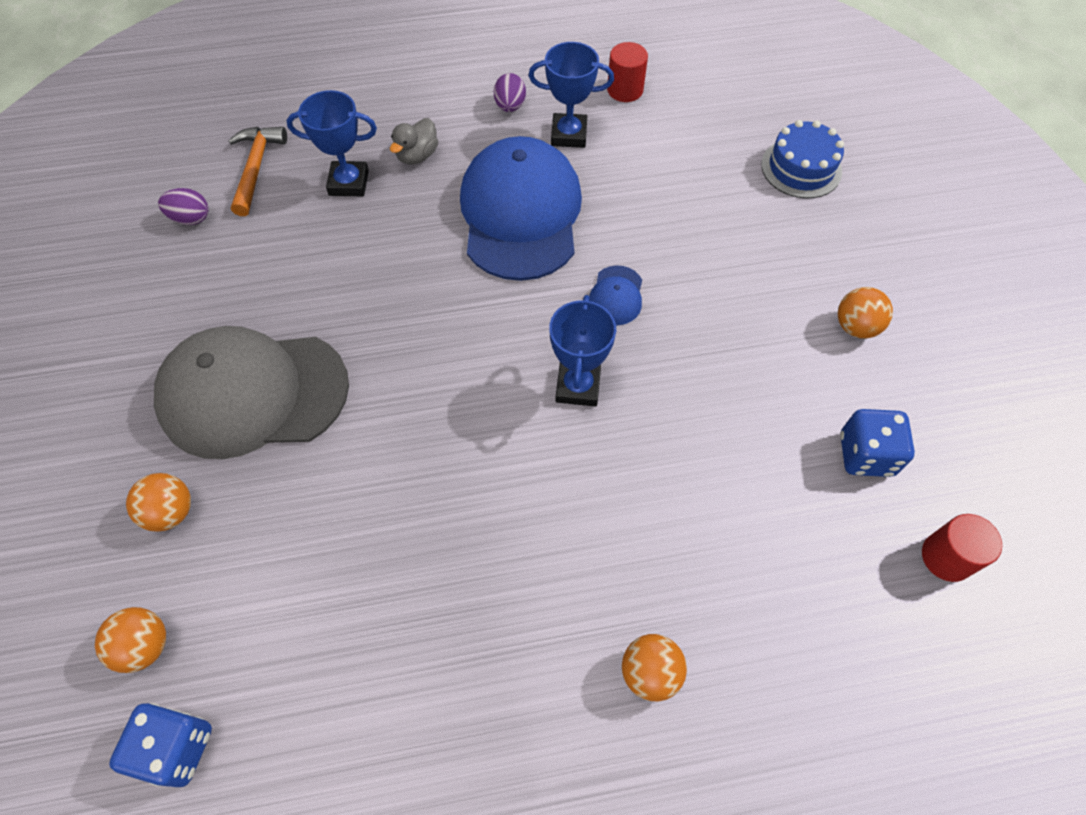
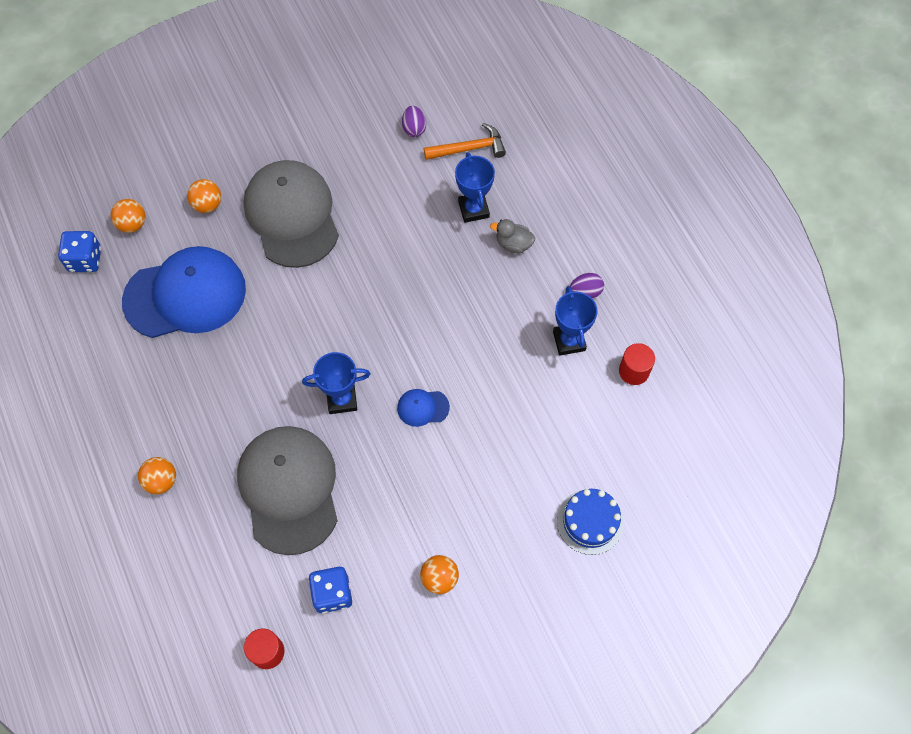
camera: 75 degrees right, 5 degrees up
(520, 213) = (479, 327): blue cap -> blue cap (185, 295)
(701, 481) = (289, 489): none -> grey cap

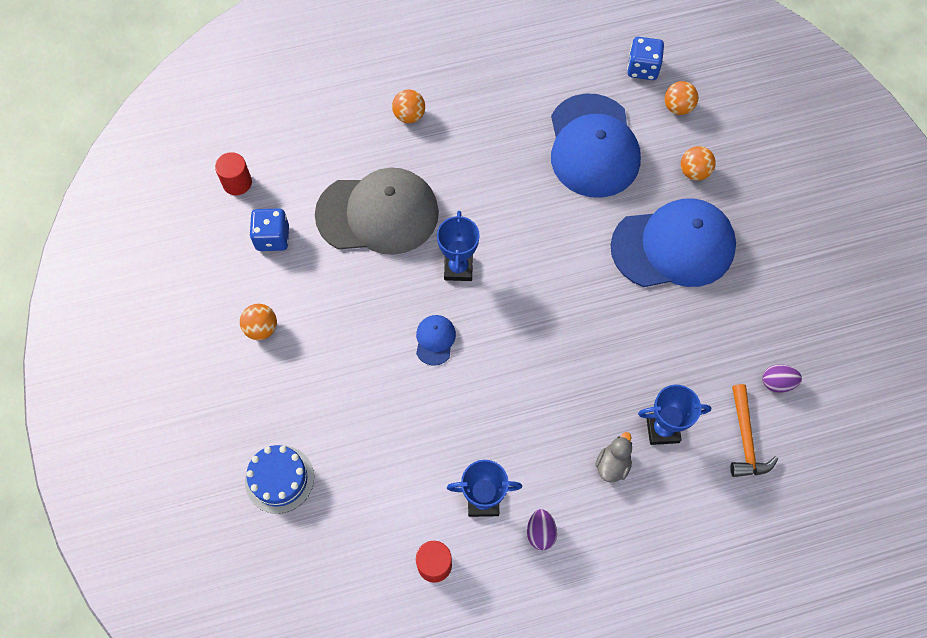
camera: 100 degrees right, 0 degrees up
(292, 215) = (673, 246): grey cap -> blue cap

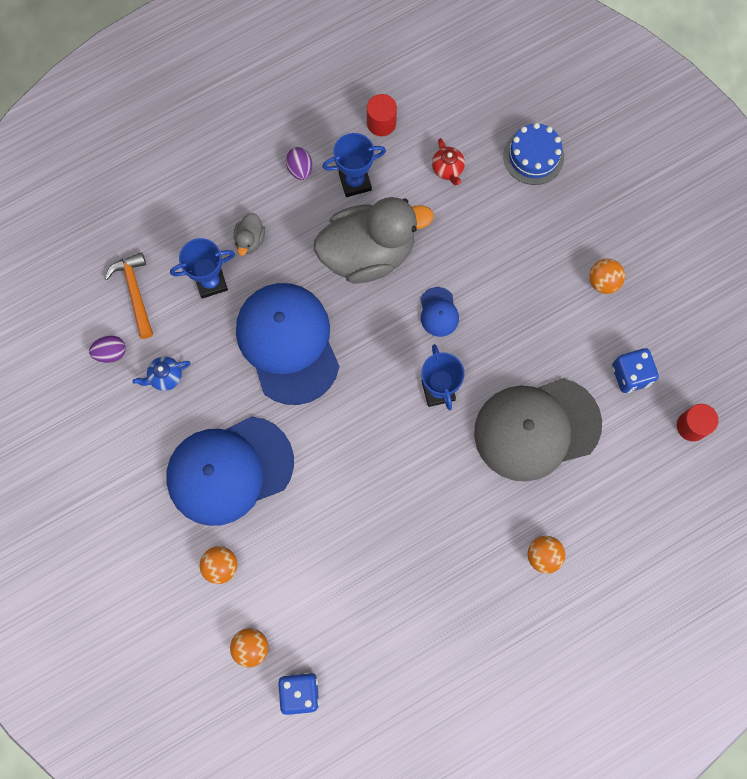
camera: 165 degrees right, 10 degrees up
(377, 489) = (447, 169): none -> red teapot
(489, 418) = (368, 253): none -> grey duck
(593, 146) = (335, 570): blue cap -> blue cap (288, 343)
(723, 345) = (165, 377): none -> blue teapot

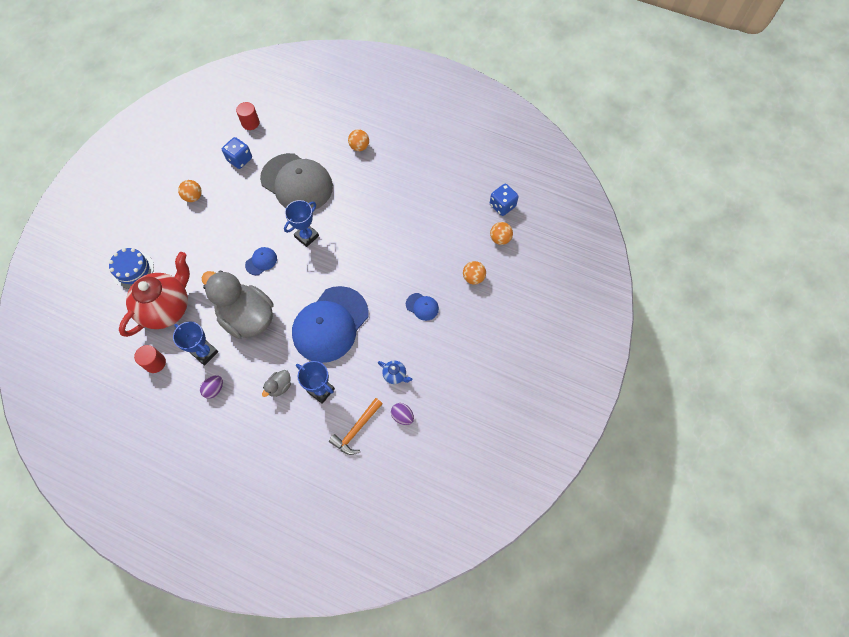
camera: 125 degrees left, 10 degrees down
(229, 470) = (422, 306): blue cap -> blue cap, size x0.41
(250, 240) = (280, 387): grey duck -> grey duck turned 150 degrees clockwise
(447, 169) = (167, 308): red teapot -> red teapot, size x2.47

